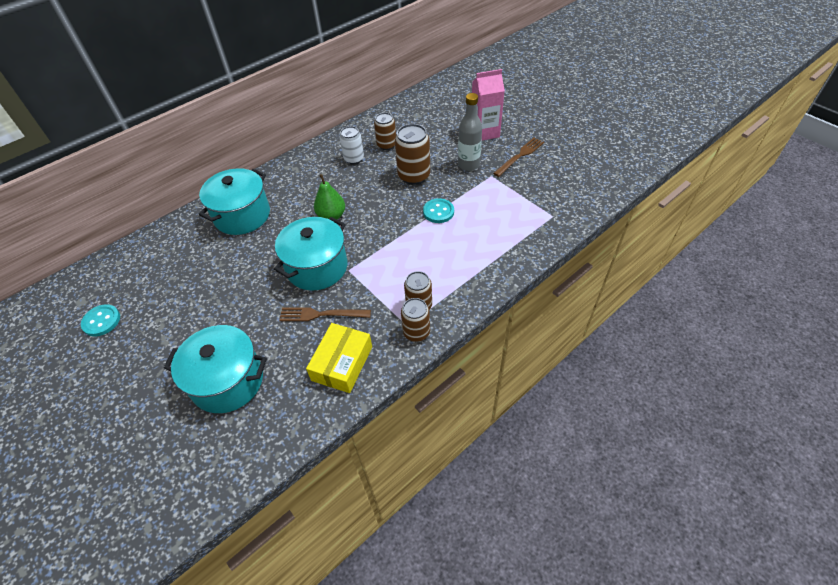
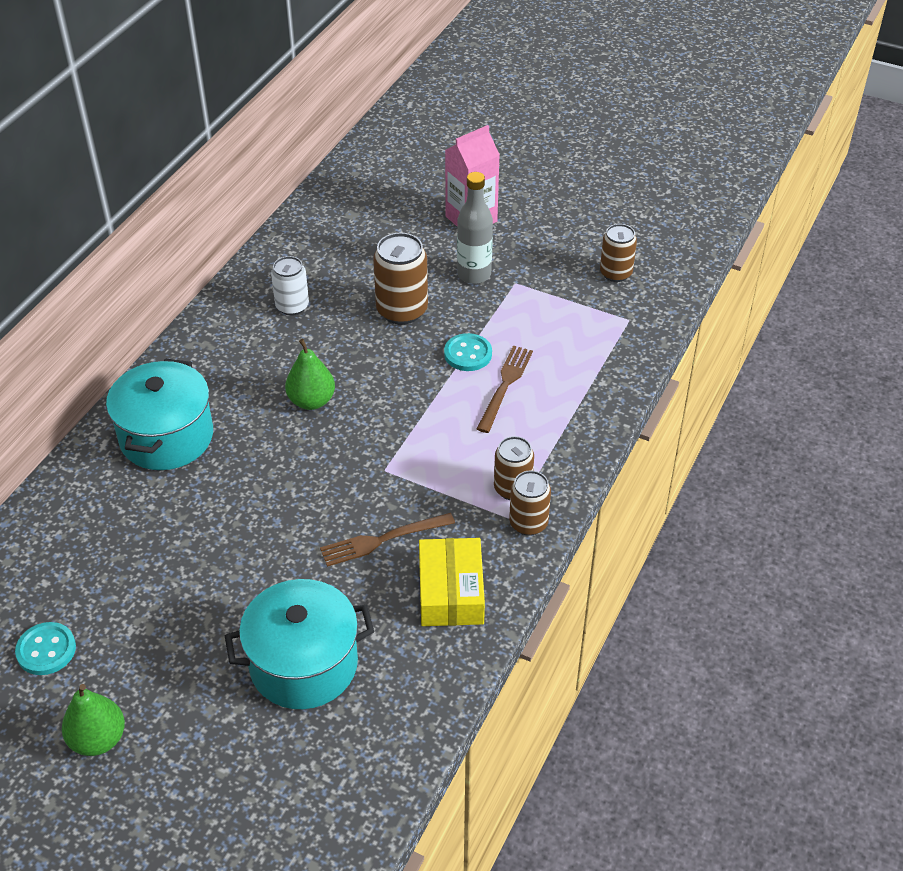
camera: 25 degrees left, 5 degrees down
(90, 387) = (98, 739): none -> green pear
(317, 267) = (335, 479): turquoise pot -> none
(386, 145) = (331, 272): brown can -> brown can (615, 273)
(520, 156) = (541, 243): brown fork -> brown fork (505, 385)

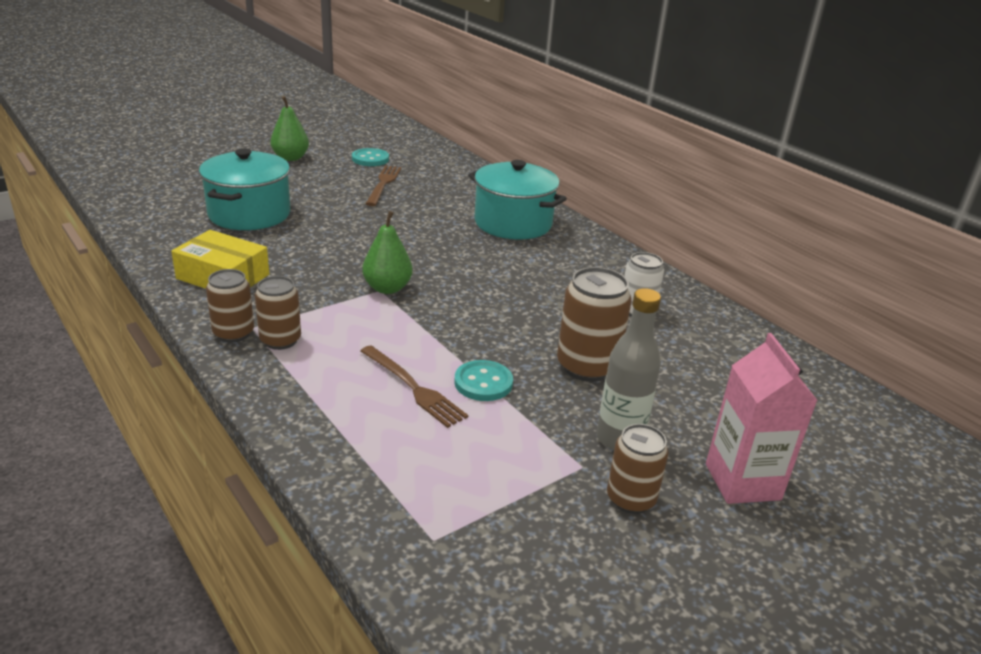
camera: 115 degrees right, 15 degrees down
(311, 401) = (496, 284): green pear -> green pear (387, 288)
(382, 540) = (310, 267): brown fork -> brown fork (383, 184)
(615, 273) = (540, 576): brown can -> brown can (630, 499)

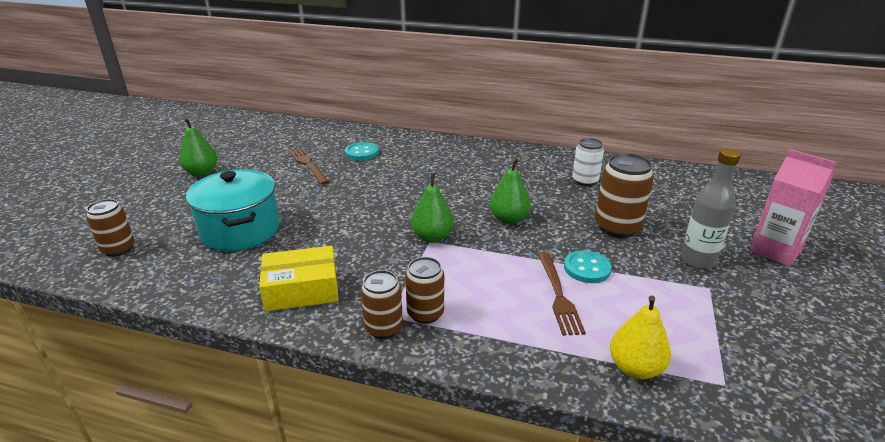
camera: 35 degrees left, 0 degrees up
(370, 159) = (268, 150): turquoise button -> turquoise button (362, 153)
(375, 476) = (635, 368): none -> yellow pear
(414, 388) = (558, 295): brown fork -> brown fork turned 75 degrees clockwise
(485, 307) = (508, 219): none -> green pear
(513, 223) = (436, 157): turquoise pot -> none
(630, 499) = (756, 292): brown can -> brown can (118, 249)

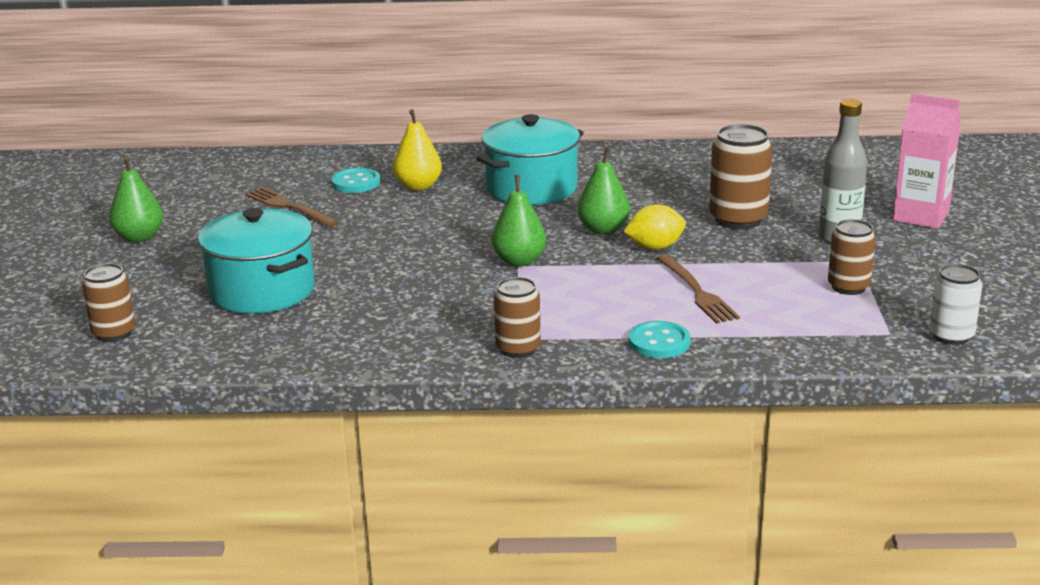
camera: 15 degrees left, 5 degrees down
(301, 289) = (395, 332): yellow box -> none
(425, 313) = (557, 330): brown can -> brown can (848, 287)
(474, 175) = (531, 188): none -> turquoise pot
(541, 243) = (655, 247): none -> yellow lemon
(585, 181) = (679, 175): white can -> white can (951, 336)
(587, 268) = (718, 263): turquoise button -> turquoise button (659, 342)
(635, 368) = (800, 336): yellow pear -> yellow pear (418, 186)

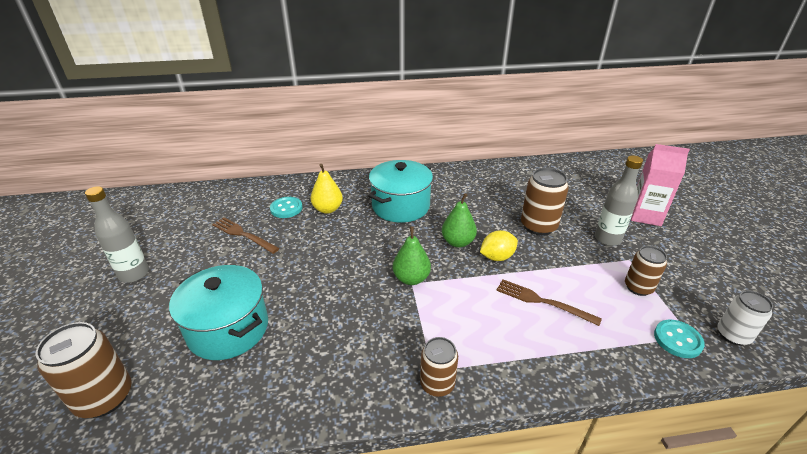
camera: 10 degrees left, 10 degrees up
(114, 333) = (104, 397): brown can -> brown can, size x1.53
(139, 237) = (134, 274): green pear -> grey bottle
(659, 342) = (539, 364): turquoise button -> turquoise button (677, 340)
(697, 292) = (542, 301): brown fork -> brown fork turned 150 degrees clockwise

